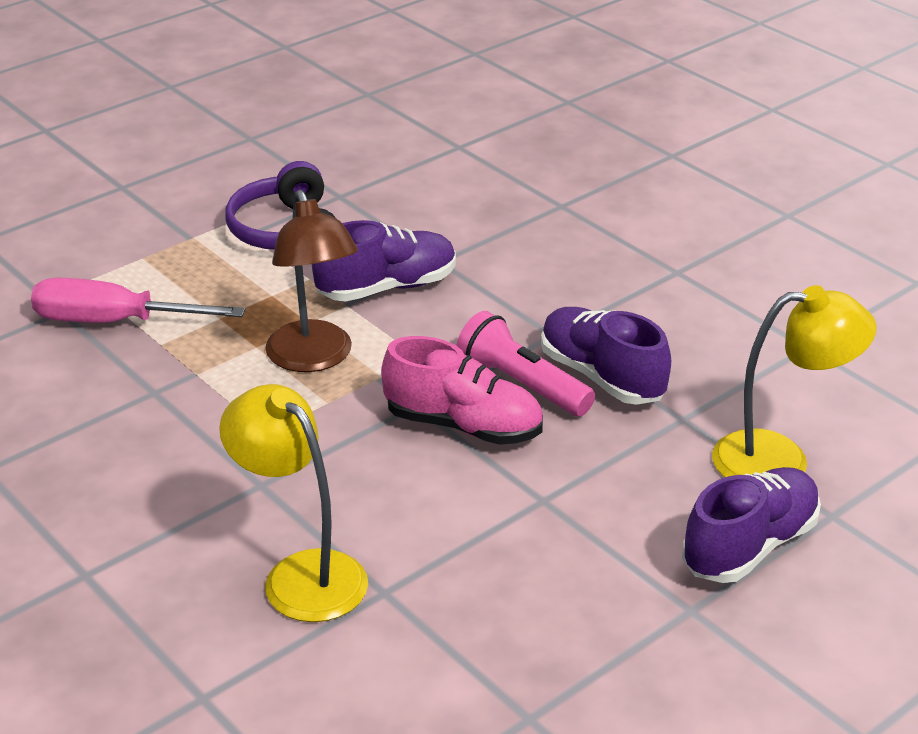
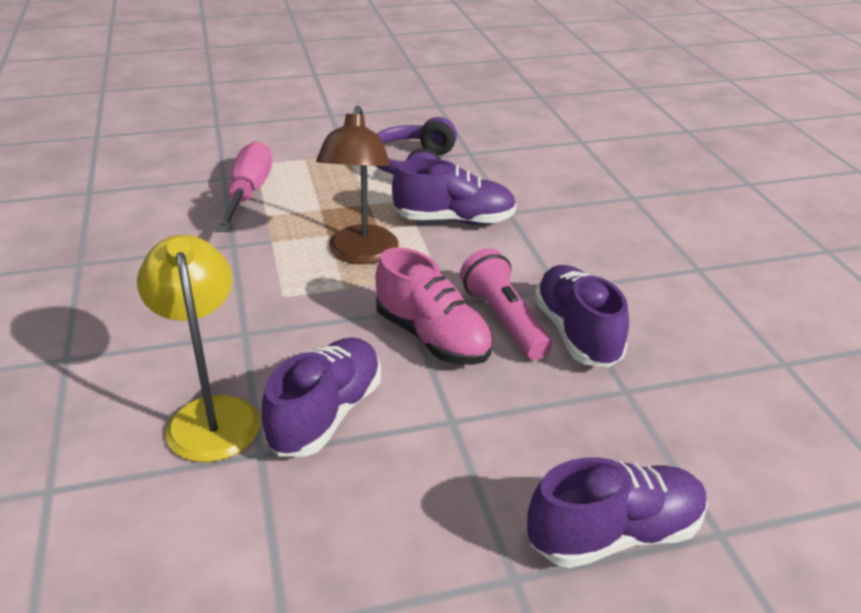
camera: 25 degrees right, 0 degrees up
(112, 322) = (249, 193): pink screwdriver -> pink screwdriver turned 60 degrees clockwise
(418, 535) = (326, 414): none -> purple shoe
(780, 460) = (697, 459): yellow lamp -> none

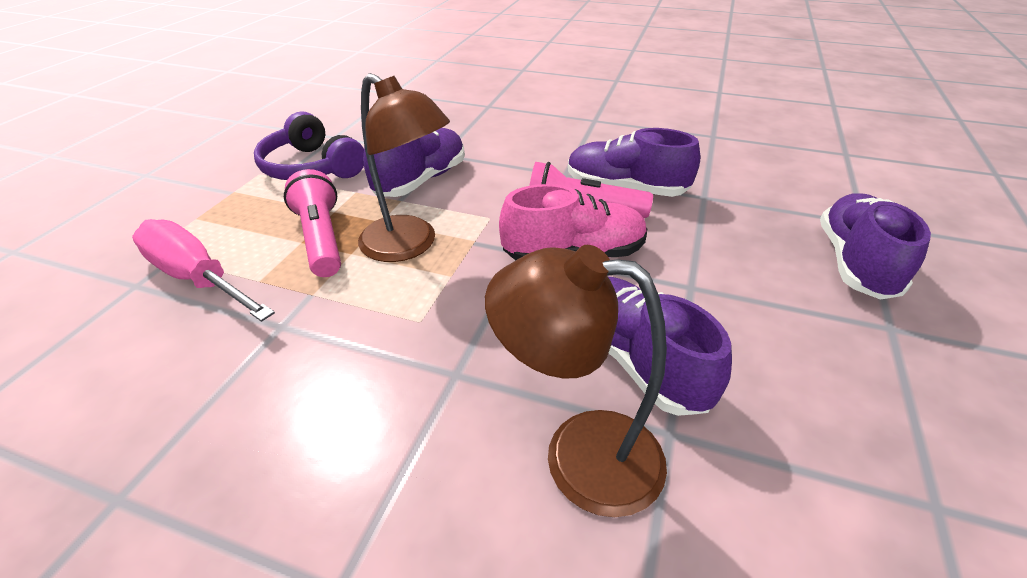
camera: 55 degrees left, 5 degrees up
(211, 414) = (579, 454): yellow lamp -> brown lamp
(331, 215) = (321, 239): none -> pink flashlight

